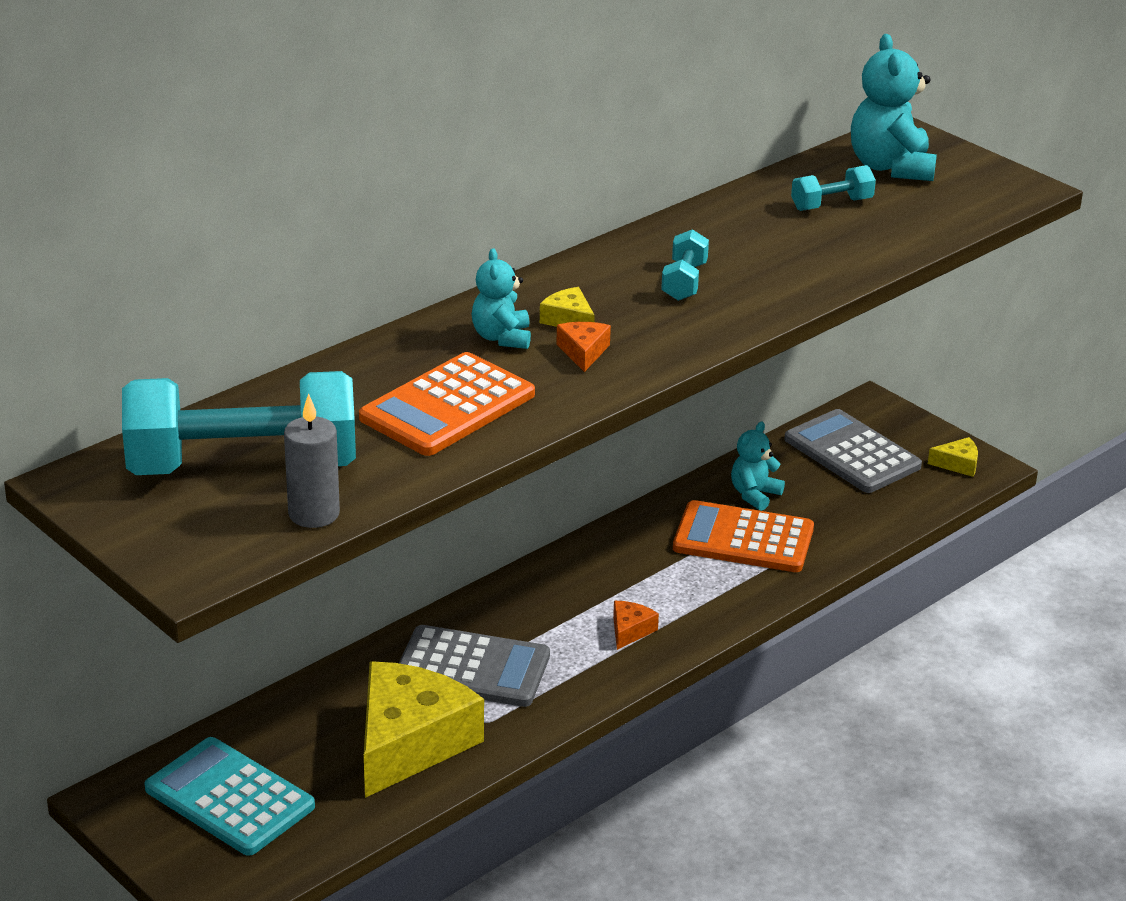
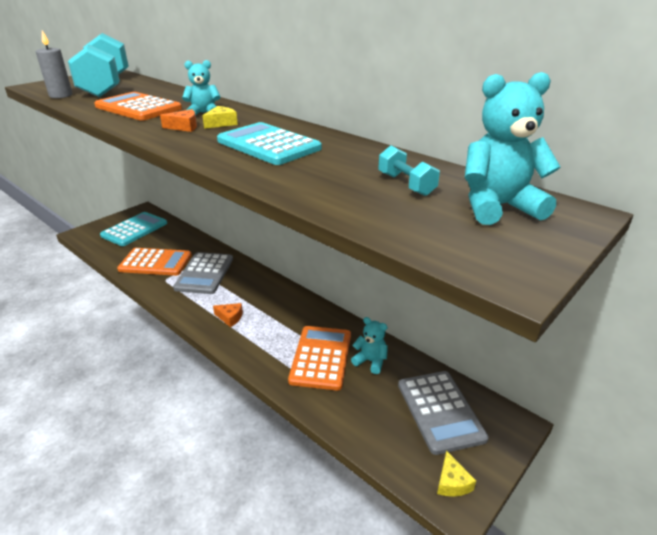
camera: 85 degrees right, 0 degrees up
(410, 743) = (155, 262): yellow cheese -> orange calculator
(684, 282) = (268, 145): turquoise dumbbell -> turquoise calculator
(852, 453) = (440, 411): grey calculator -> grey calculator turned 120 degrees clockwise

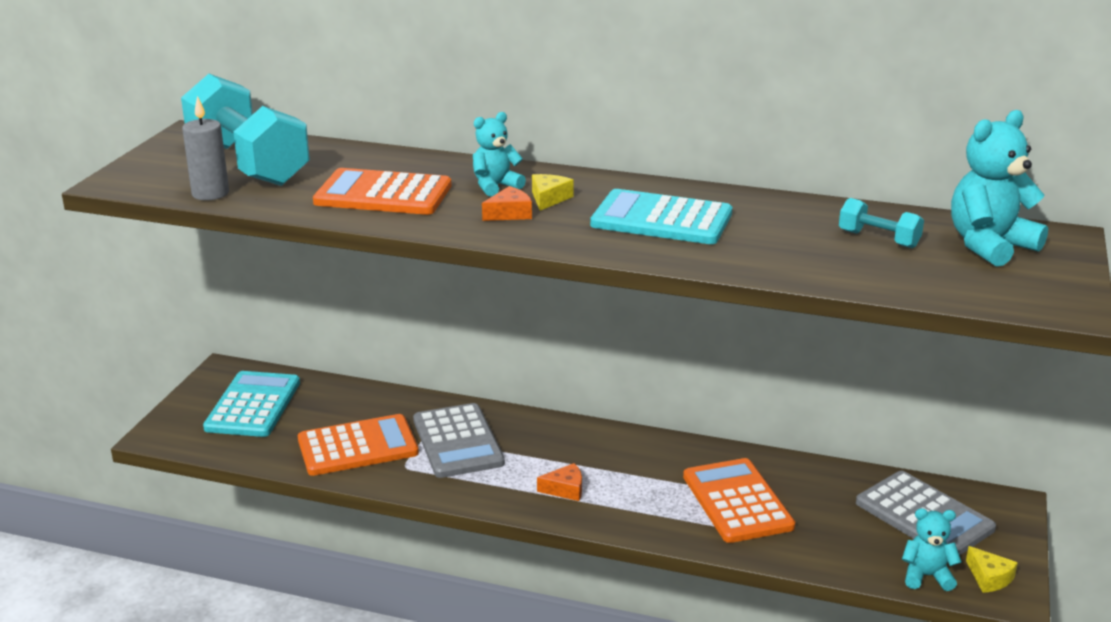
camera: 25 degrees left, 5 degrees down
(370, 361) = (801, 488): turquoise teddy bear -> turquoise teddy bear (926, 576)

